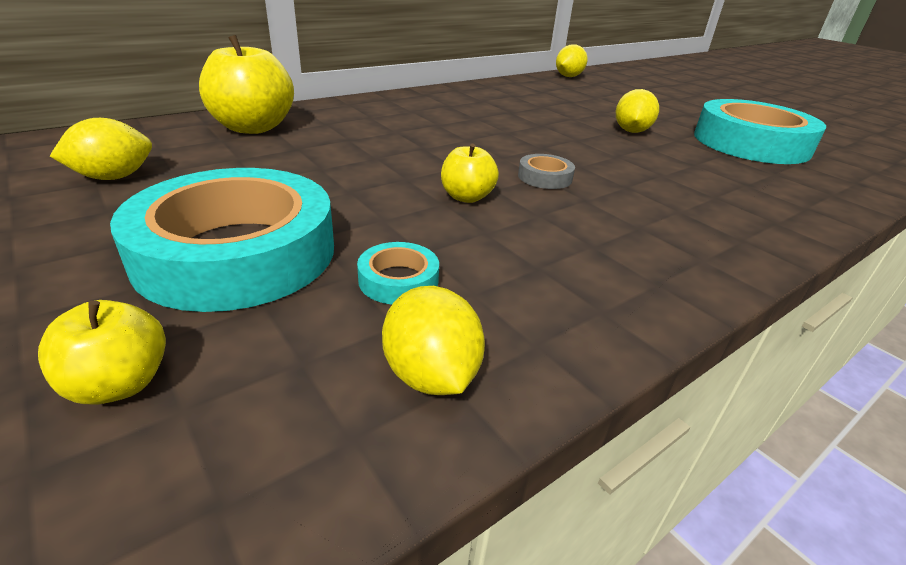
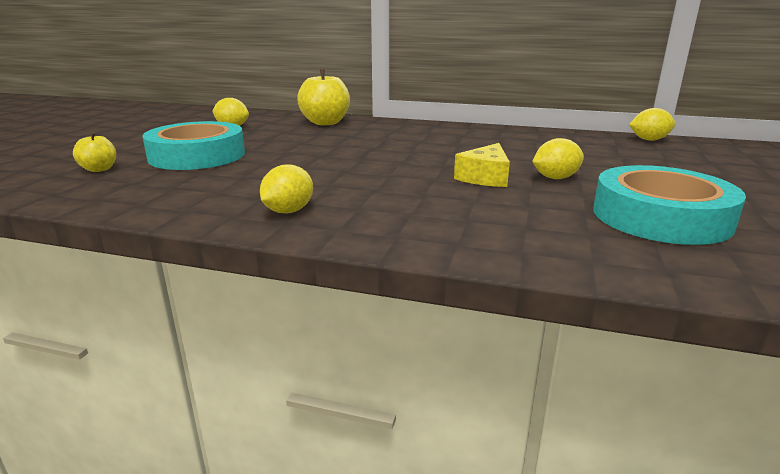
camera: 55 degrees right, 10 degrees down
(398, 280) = (209, 179): turquoise tape -> none
(431, 375) = (142, 200): yellow lemon -> yellow lemon (288, 211)
(466, 197) = (321, 169): yellow apple -> none
(545, 177) = (389, 176): grey tape -> none
(600, 148) = (485, 177): none -> yellow cheese

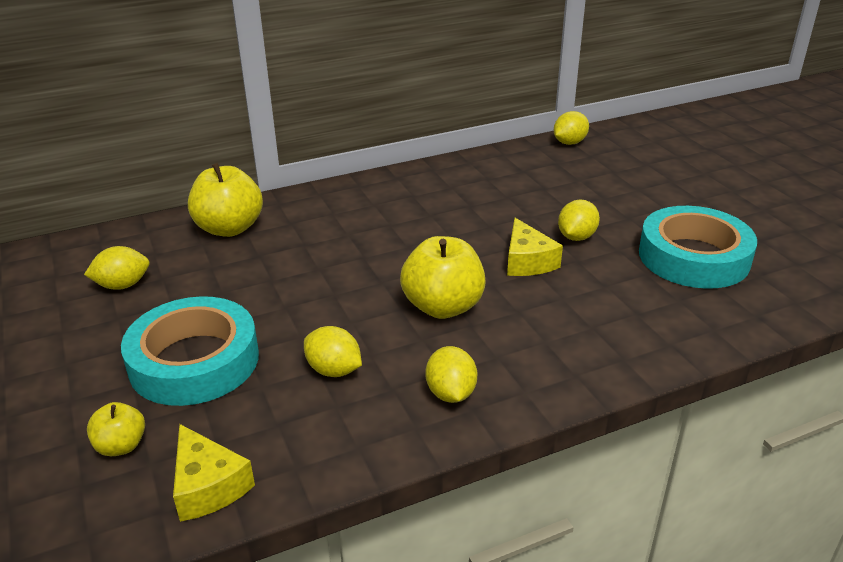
camera: 40 degrees left, 10 degrees up
(90, 194) = (208, 486): none -> yellow cheese
(249, 180) = (334, 370): none -> yellow lemon
(374, 178) = (443, 307): none -> yellow apple

